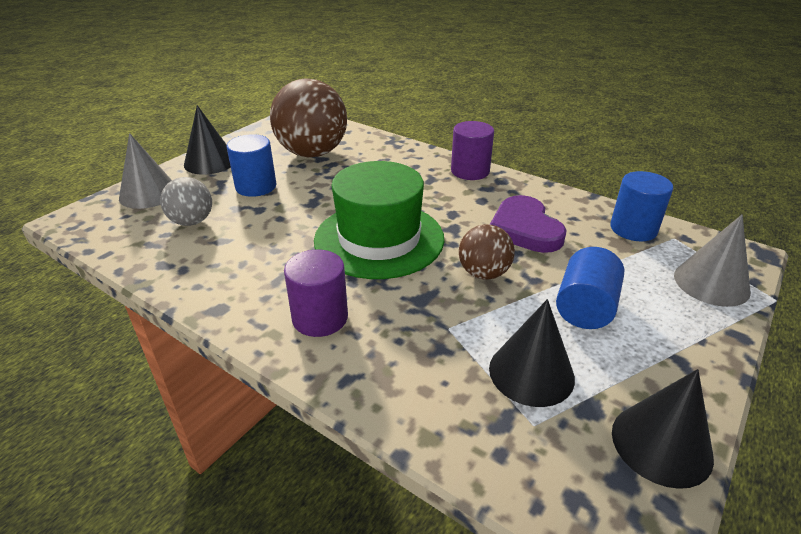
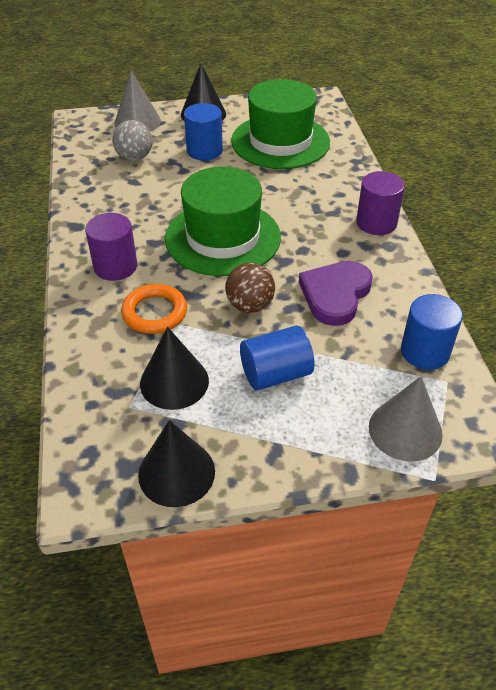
camera: 45 degrees right, 10 degrees up
(312, 153) = (280, 141): brown ball -> green hat
(420, 330) = (154, 312): none -> orange ring

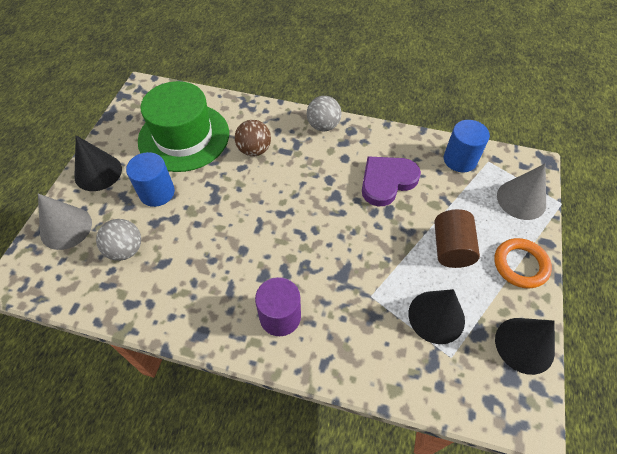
camera: 65 degrees left, 10 degrees up
(154, 312) = (354, 305): orange ring -> orange ring (520, 265)
(223, 237) = (286, 224): green hat -> none
(250, 305) = (375, 236): brown ball -> brown ball (254, 150)
(275, 374) = (451, 248): blue cylinder -> brown cylinder
(335, 294) = (387, 181): purple heart -> purple heart turned 90 degrees clockwise
(376, 223) = (323, 126): purple cylinder -> grey ball

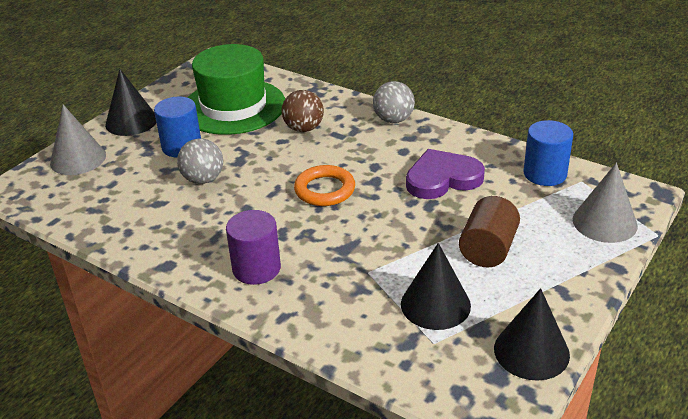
camera: 20 degrees right, 20 degrees down
(126, 250) = (126, 186): grey ball -> grey ball (203, 179)
(520, 265) = (568, 280): orange ring -> orange ring (324, 190)

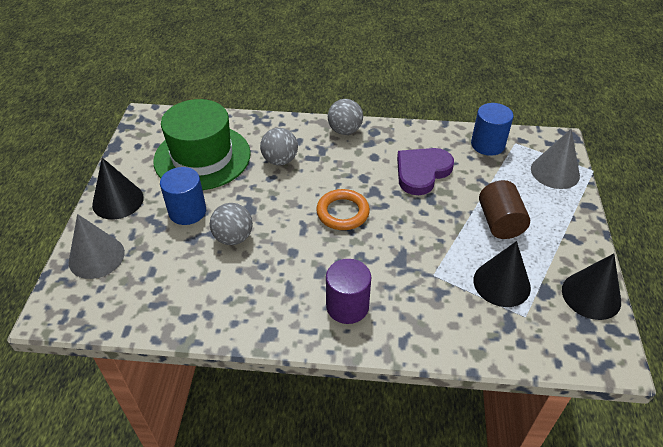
camera: 30 degrees left, 10 degrees up
(304, 128) = (280, 160): brown ball -> grey ball

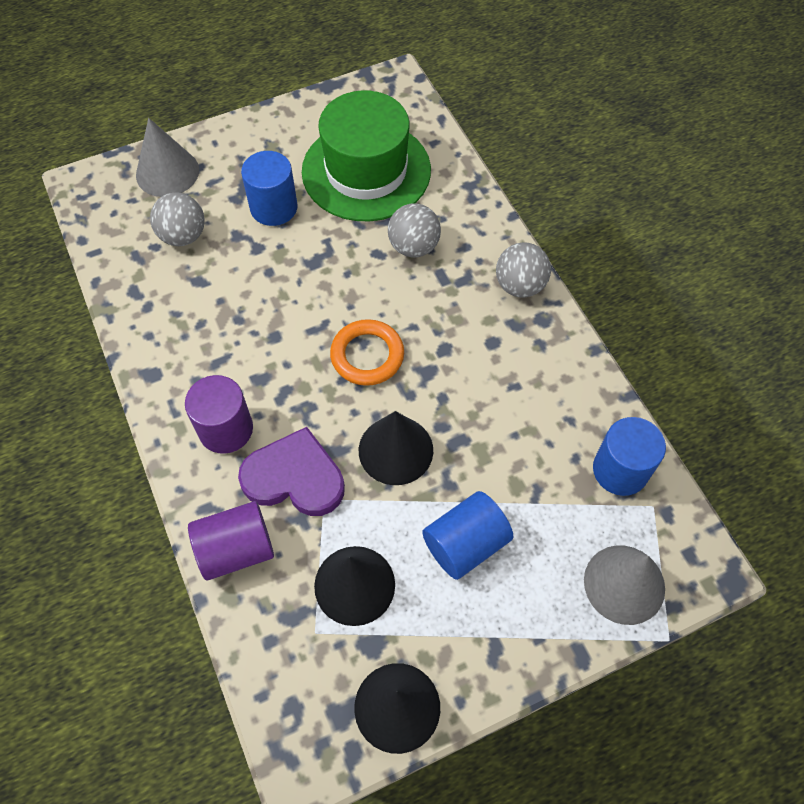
camera: 60 degrees right, 15 degrees up
(118, 201) = (251, 140): black cone -> black cone (395, 450)
(233, 237) = (261, 270): grey ball -> grey ball (183, 236)
(422, 172) = (501, 410): purple heart -> purple heart (294, 477)
(444, 336) = (236, 549): none -> purple cylinder
(500, 222) = (465, 544): brown cylinder -> blue cylinder

